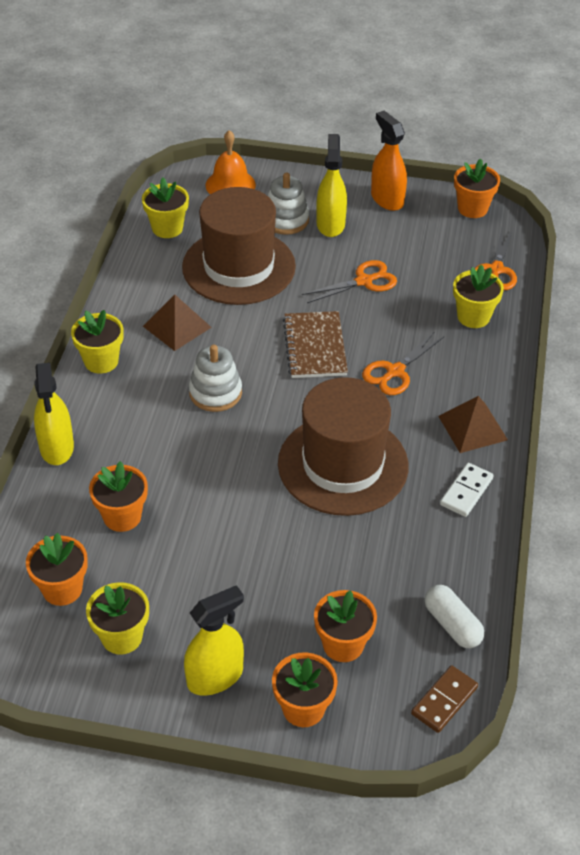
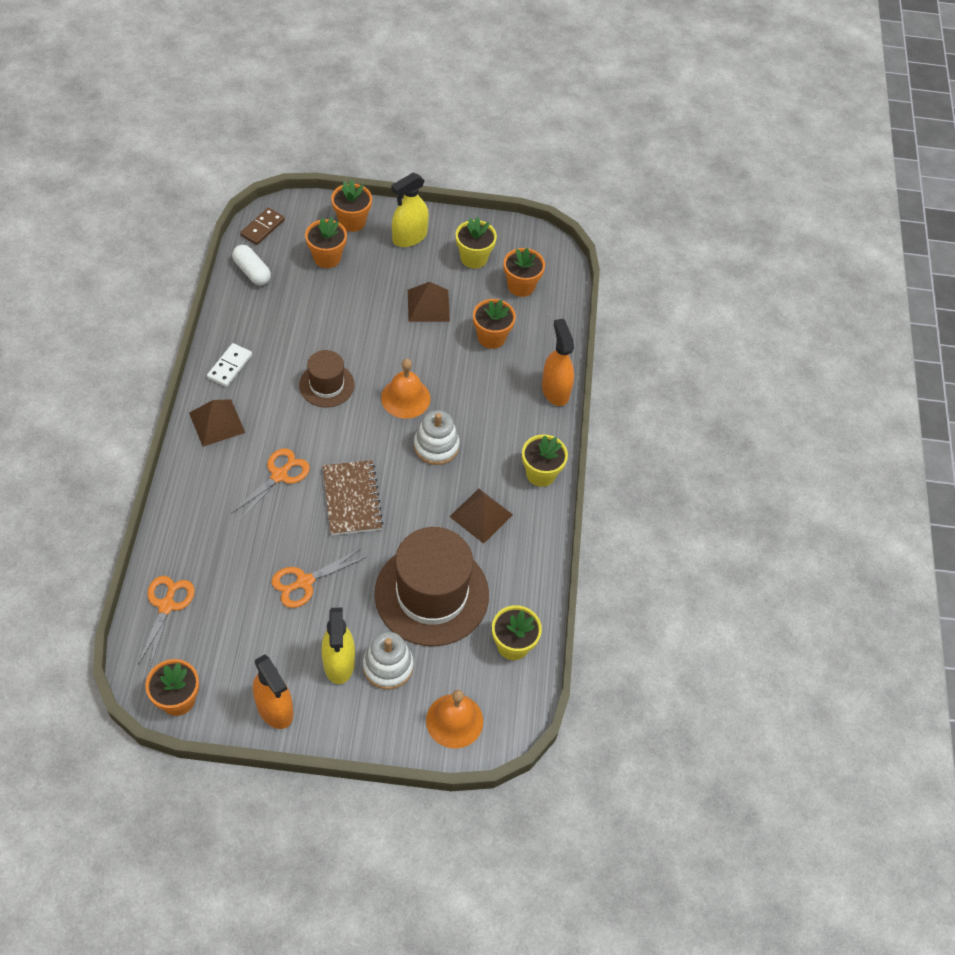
camera: 170 degrees right, 10 degrees up
(57, 447) = (555, 390): yellow spray bottle -> orange spray bottle
(201, 564) = (428, 305): none -> brown pyramid
(245, 446) = (405, 398): none -> orange bell
(343, 465) = (326, 385): brown hat -> brown hat, size x0.53
(473, 317) = (199, 542): yellow flower pot -> none

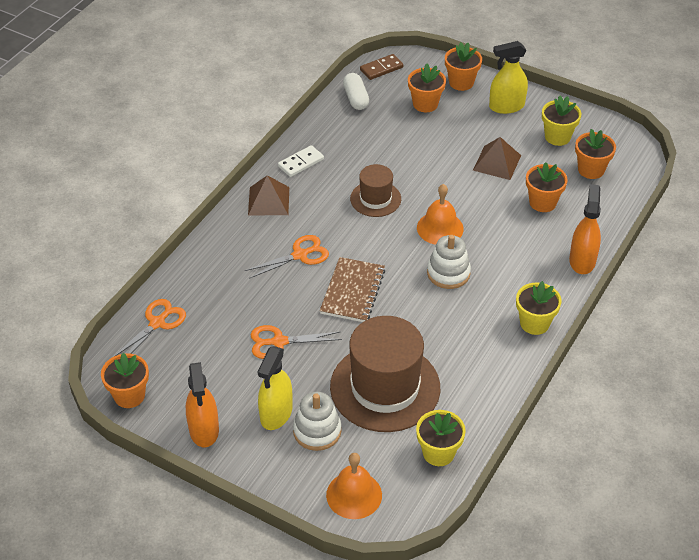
camera: 30 degrees right, 10 degrees down
(481, 515) = (462, 339): brown pyramid -> none

